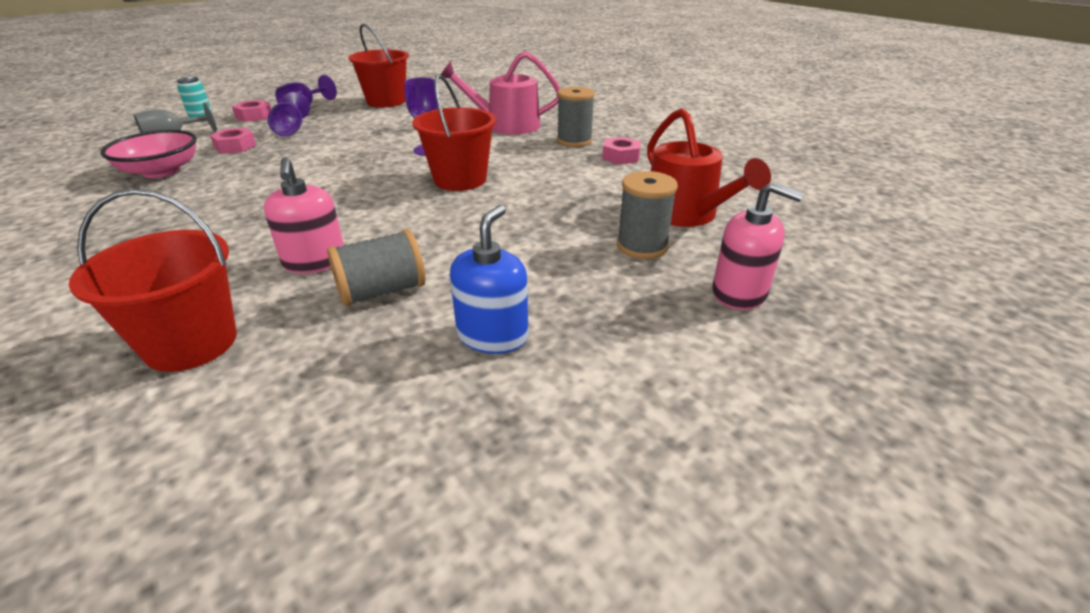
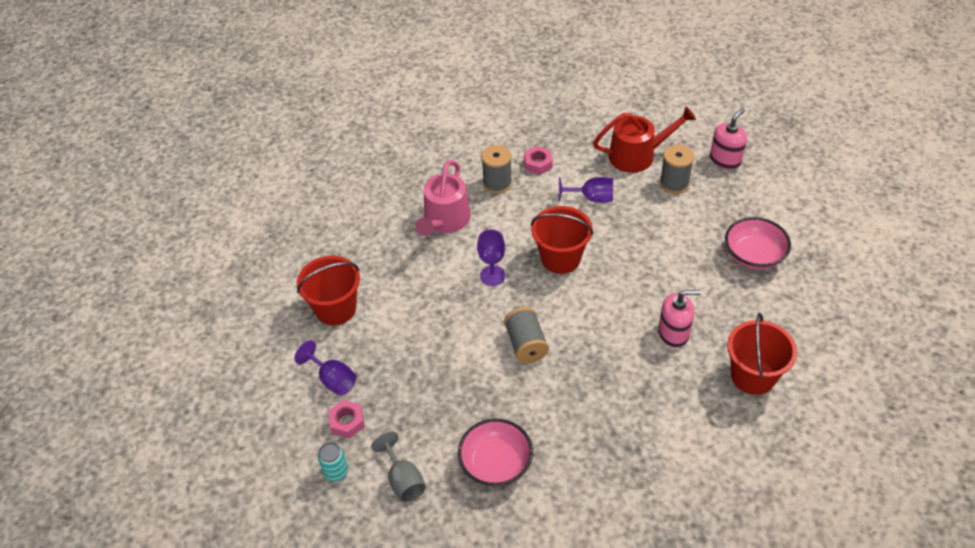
camera: 75 degrees left, 15 degrees up
(235, 146) = (444, 419): pink nut -> none
(291, 130) = (407, 381): purple goblet -> purple goblet (592, 198)
(382, 291) = (710, 299): grey spool -> grey spool (526, 344)
(492, 336) = (754, 255): blue soap dispenser -> pink bowl

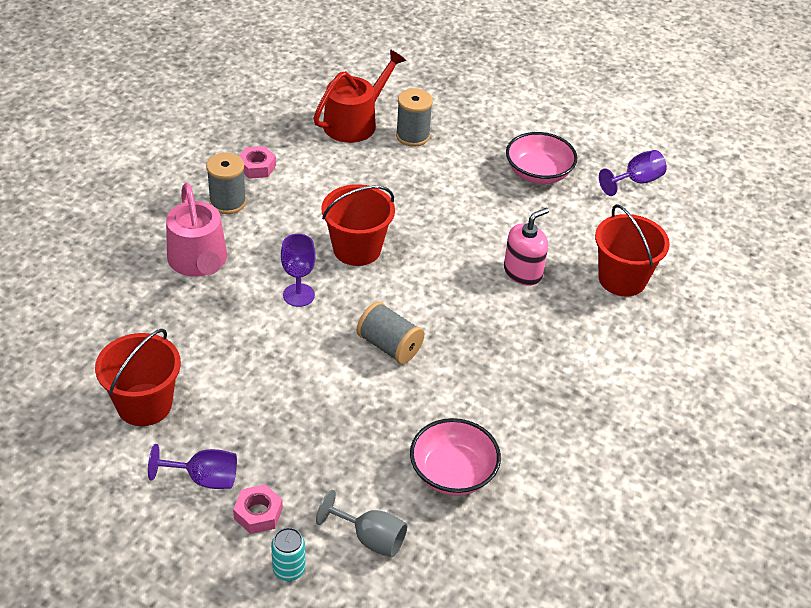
camera: 40 degrees left, 5 degrees down
(592, 198) = (341, 179): purple goblet -> purple goblet (636, 181)
(725, 160) = (443, 97): pink soap dispenser -> none

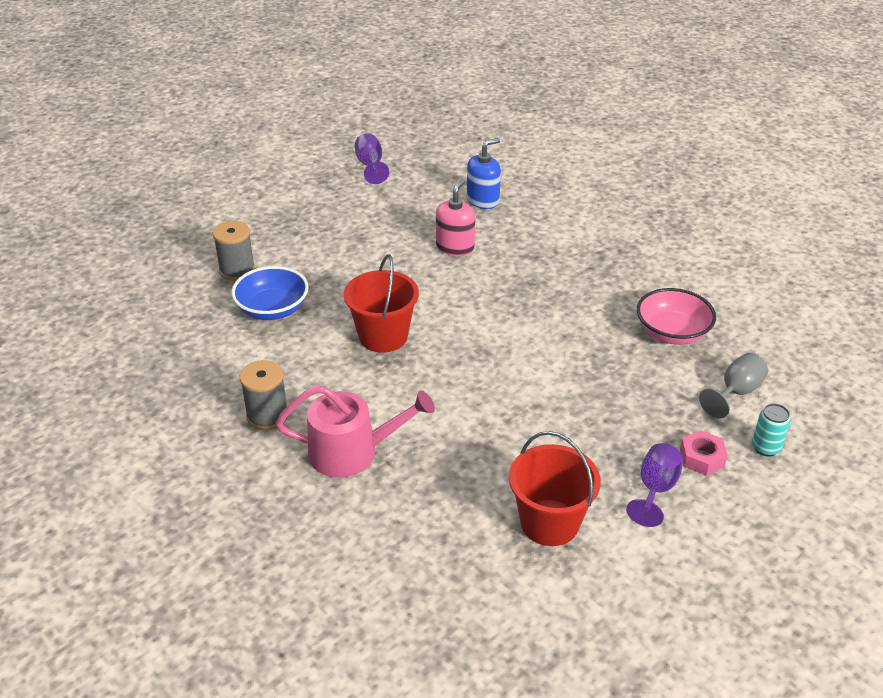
camera: 70 degrees left, 5 degrees down
(257, 167) = (221, 384): pink nut -> none
(298, 295) = (431, 386): purple goblet -> none
(355, 122) = (191, 303): red watering can -> none
(366, 171) = (272, 309): none -> blue bowl
(389, 346) = (518, 340): grey spool -> none
(523, 272) = (455, 247): pink soap dispenser -> pink soap dispenser turned 45 degrees clockwise
(538, 173) = (333, 211): pink bowl -> none
(622, 279) = (483, 200): red bucket -> blue soap dispenser

